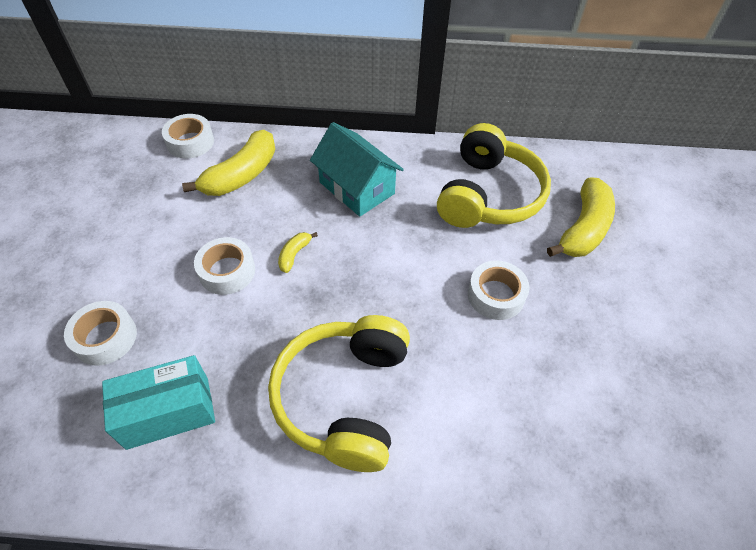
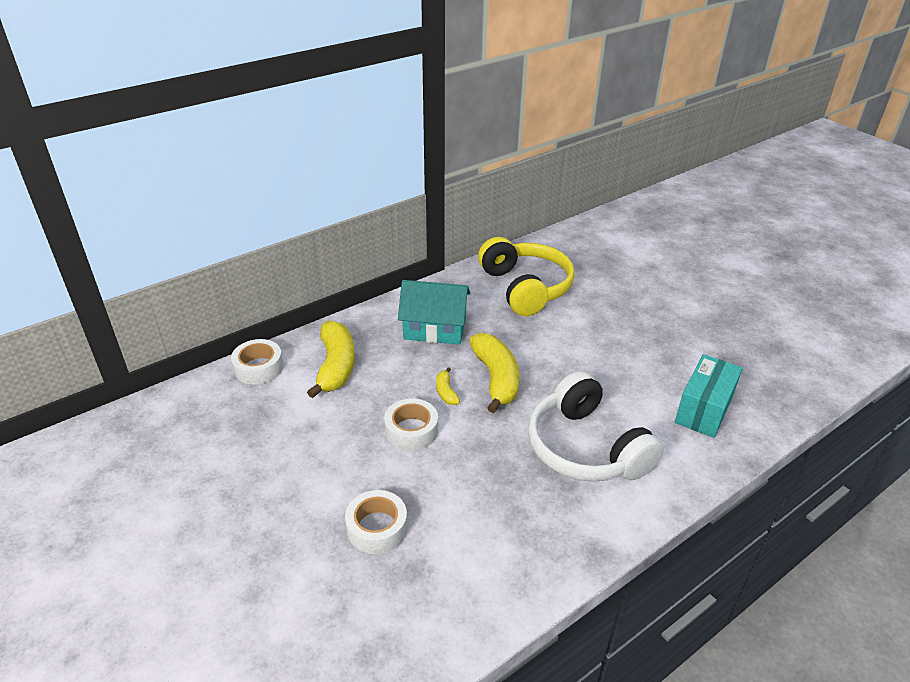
camera: 40 degrees left, 15 degrees down
(168, 412) = (488, 535): turquoise box -> turquoise box (703, 409)
(344, 398) = (585, 448): yellow headphones -> white headphones
(496, 295) = (599, 340): white tape -> none
(584, 229) = (601, 277): yellow banana -> yellow banana (496, 378)

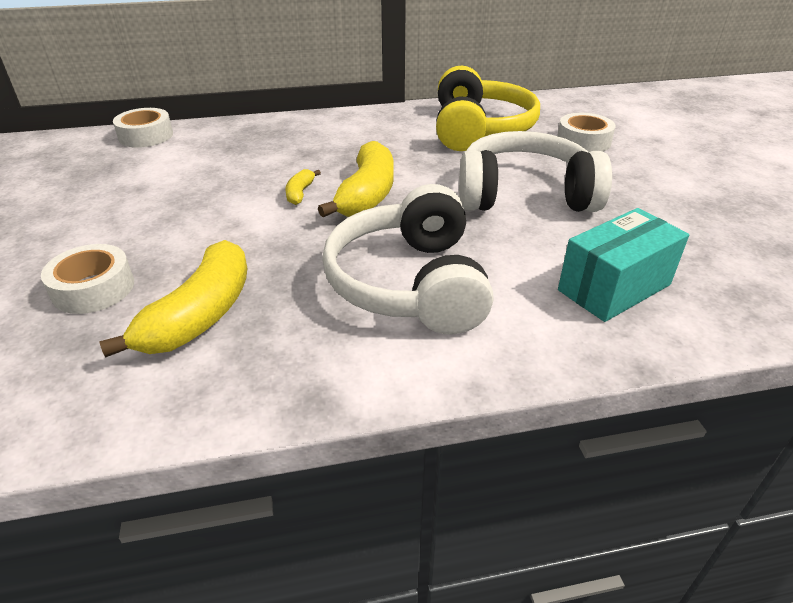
camera: 25 degrees right, 0 degrees up
(336, 366) = (215, 149): yellow banana -> yellow banana (200, 315)
(411, 430) = (227, 215): white tape -> white tape (583, 141)
(435, 328) = (345, 142): turquoise house -> none
(601, 346) = (524, 194): none -> white headphones

